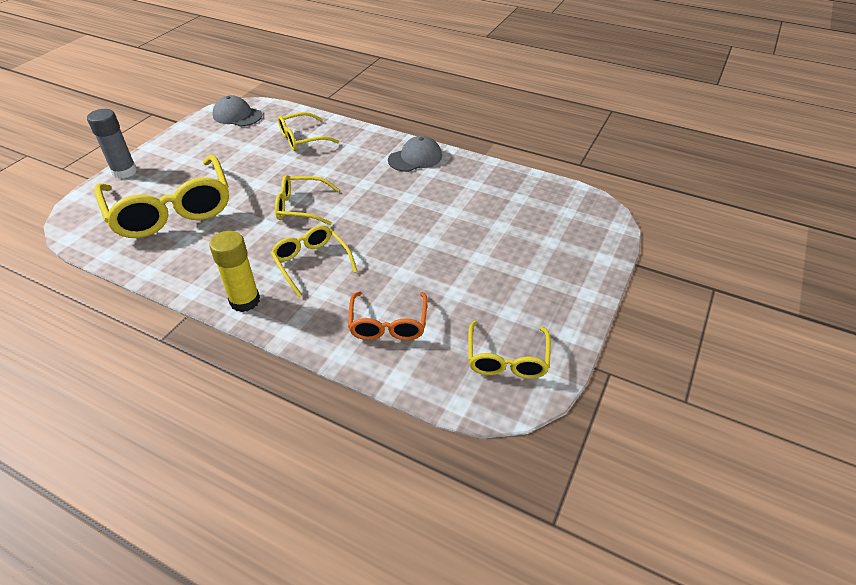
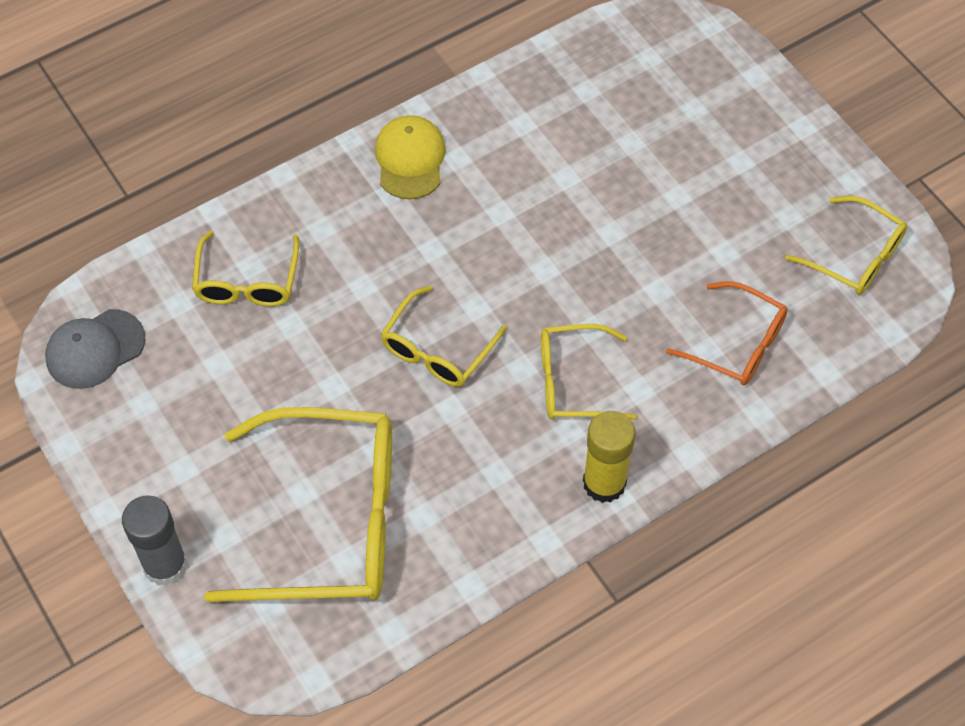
camera: 60 degrees left, 15 degrees up
(415, 158) = (410, 159): grey cap -> yellow cap

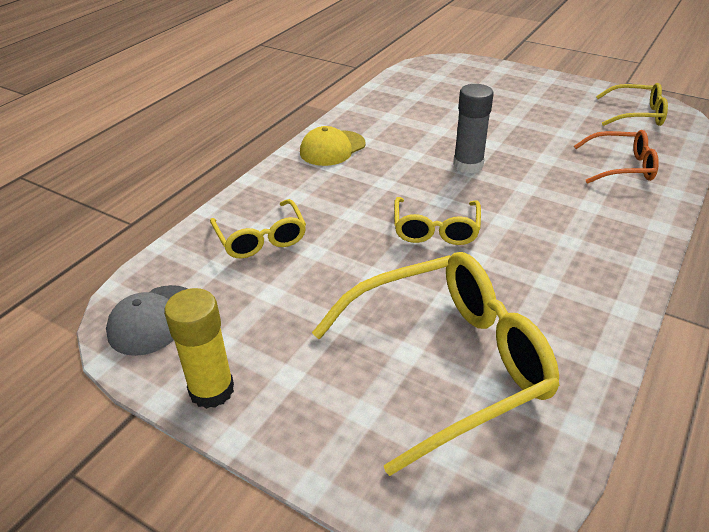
camera: 25 degrees left, 20 degrees down
(165, 565) = (323, 462): grey glue stick -> grey glue stick (468, 165)
(410, 159) = (332, 148): yellow cap -> yellow cap turned 105 degrees counterclockwise
(574, 382) = (545, 215): yellow glasses -> none
(604, 483) = (625, 260): yellow glue stick -> yellow glue stick (211, 390)

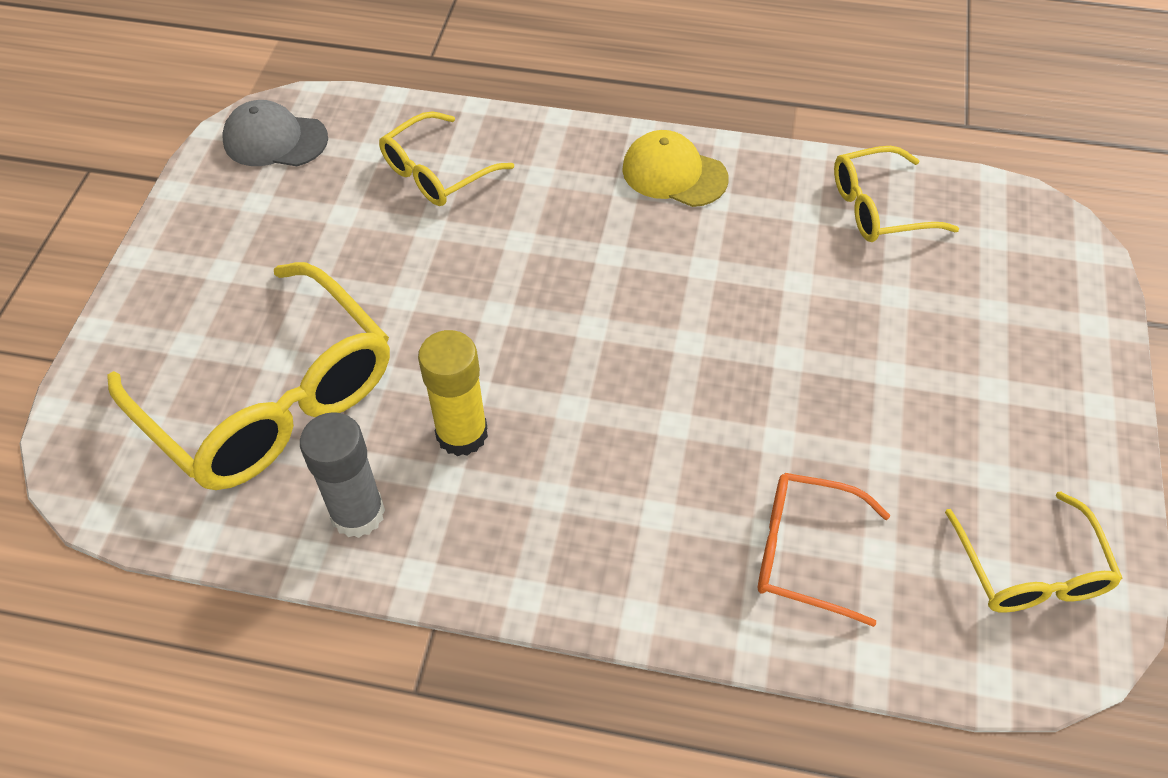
camera: 70 degrees right, 15 degrees up
(211, 390) = (191, 219): yellow glue stick -> yellow glue stick (462, 434)
(435, 229) = (519, 335): yellow glasses -> yellow glasses (879, 208)
(468, 165) = (704, 339): grey glue stick -> grey glue stick (358, 513)
(621, 166) = (804, 552): orange glasses -> orange glasses turned 120 degrees clockwise

